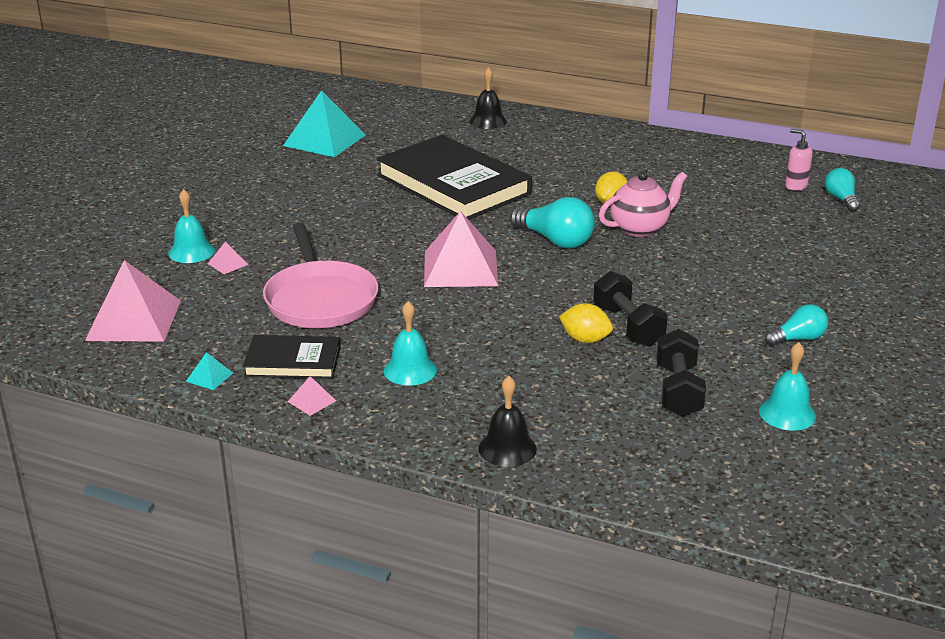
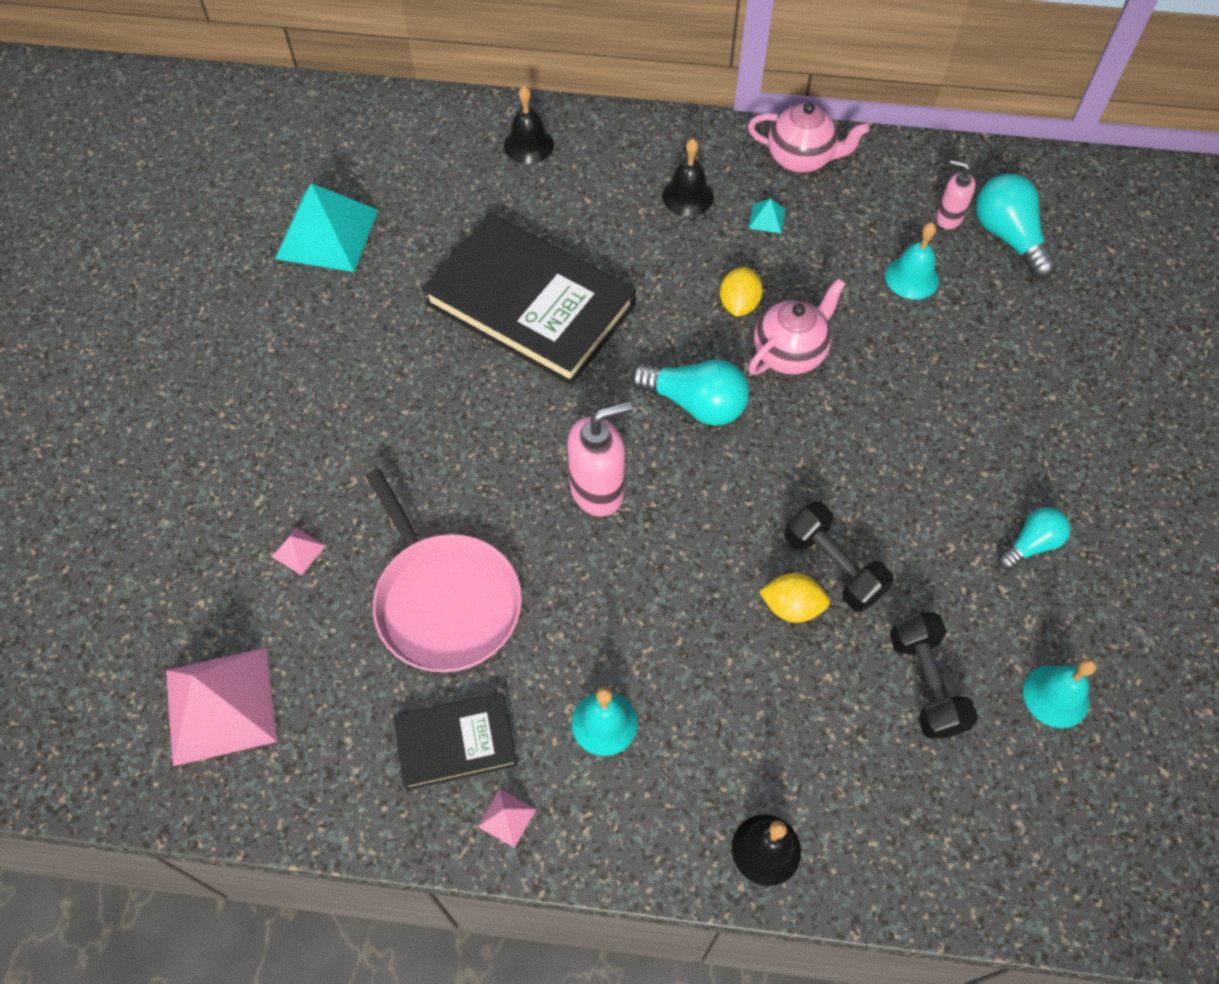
camera: 15 degrees left, 30 degrees up
(191, 252) = (240, 535): turquoise bell -> turquoise bell (912, 277)
(209, 377) = (363, 802): turquoise pyramid -> turquoise pyramid (767, 218)
(460, 268) = (598, 490): pink pyramid -> pink soap dispenser
(595, 154) = (687, 196): none -> black bell
(690, 148) = (801, 159): none -> pink teapot
(841, 199) = (1008, 237): turquoise light bulb -> turquoise light bulb, size x1.62

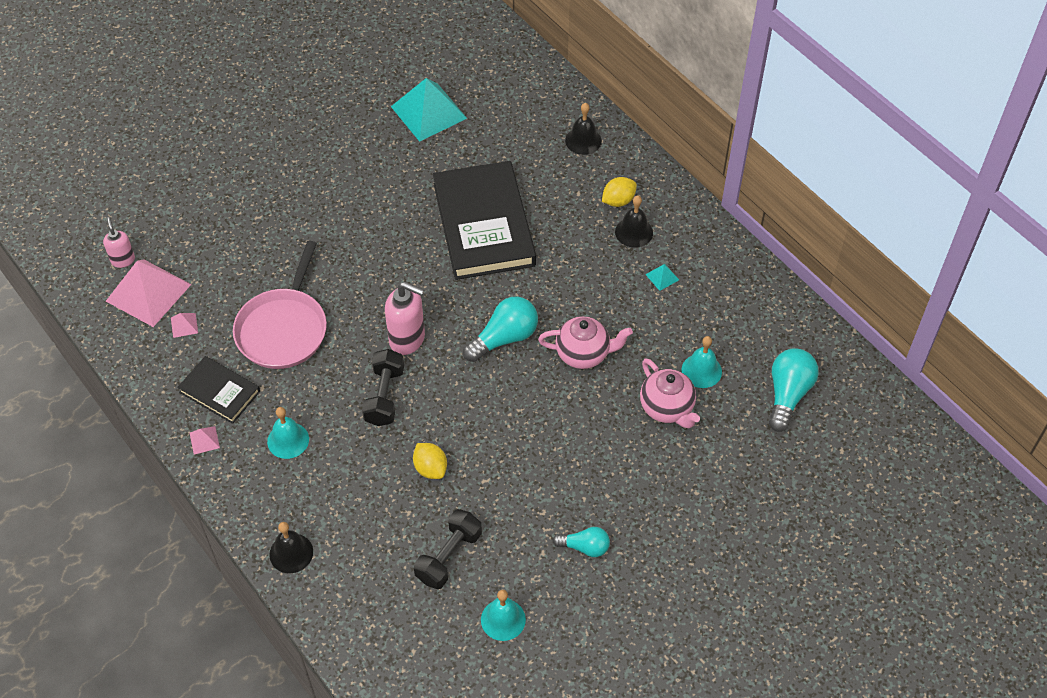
camera: 45 degrees right, 5 degrees down
(298, 551) = (249, 254): pink pyramid -> pink pyramid (184, 325)
(695, 403) = (504, 338): turquoise light bulb -> turquoise light bulb turned 105 degrees counterclockwise
(738, 304) = (589, 308): yellow lemon -> yellow lemon (618, 201)
(801, 159) = (723, 260): pink teapot -> pink teapot (667, 408)
(833, 566) = (473, 469): black dumbbell -> black dumbbell (384, 396)
(948, 218) = (766, 357): pink soap dispenser -> pink soap dispenser (123, 260)

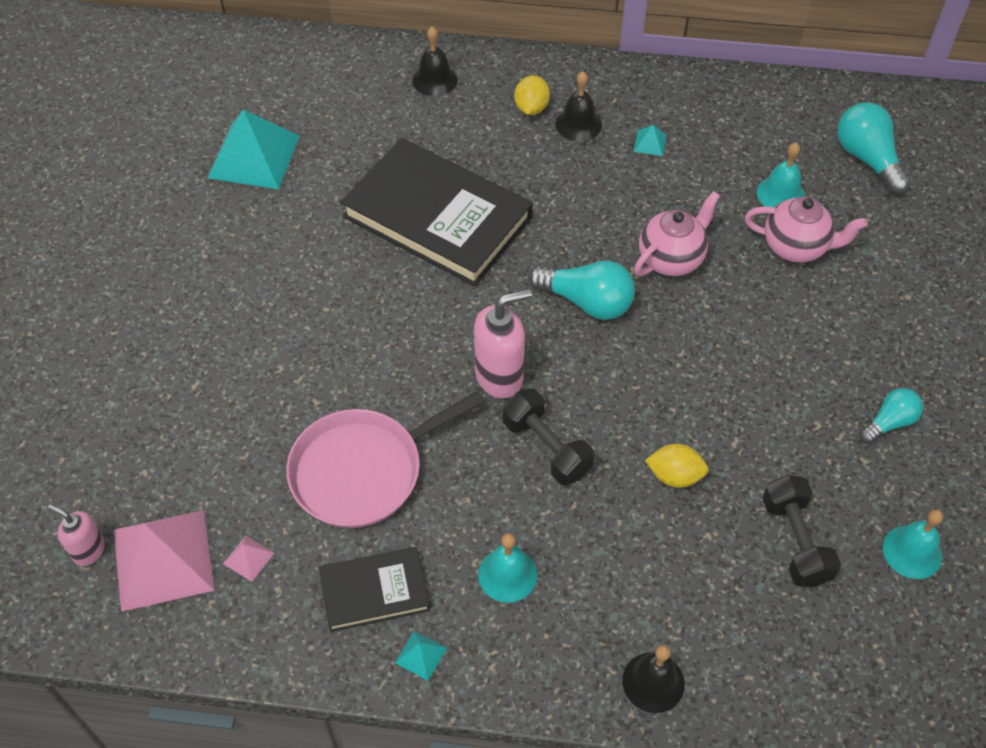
camera: 45 degrees left, 0 degrees up
(204, 440) = (420, 655): pink pyramid -> turquoise pyramid
(283, 329) = (363, 470): pink pan -> pink pan turned 90 degrees clockwise
(504, 338) = (586, 302): turquoise light bulb -> turquoise light bulb turned 105 degrees clockwise

